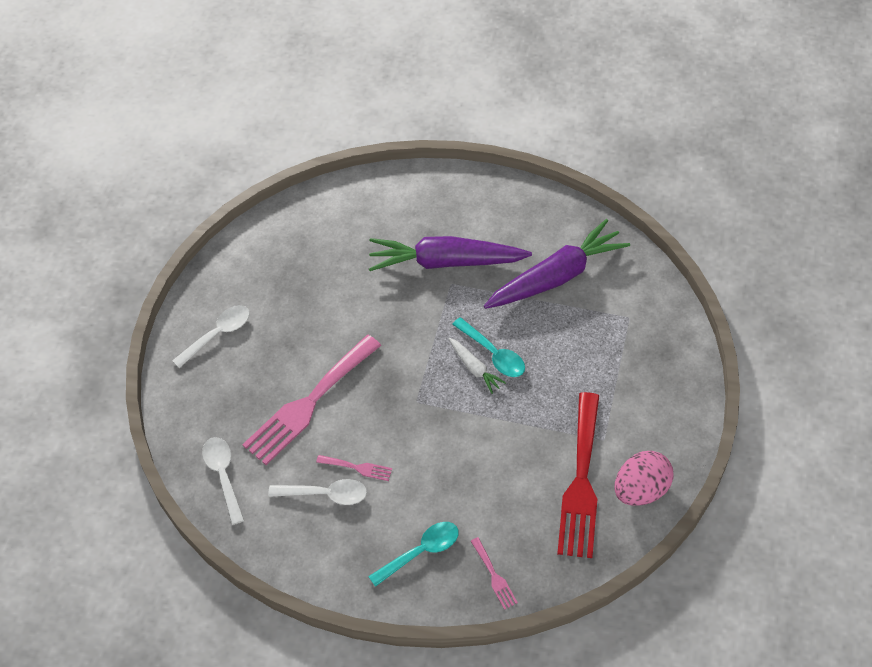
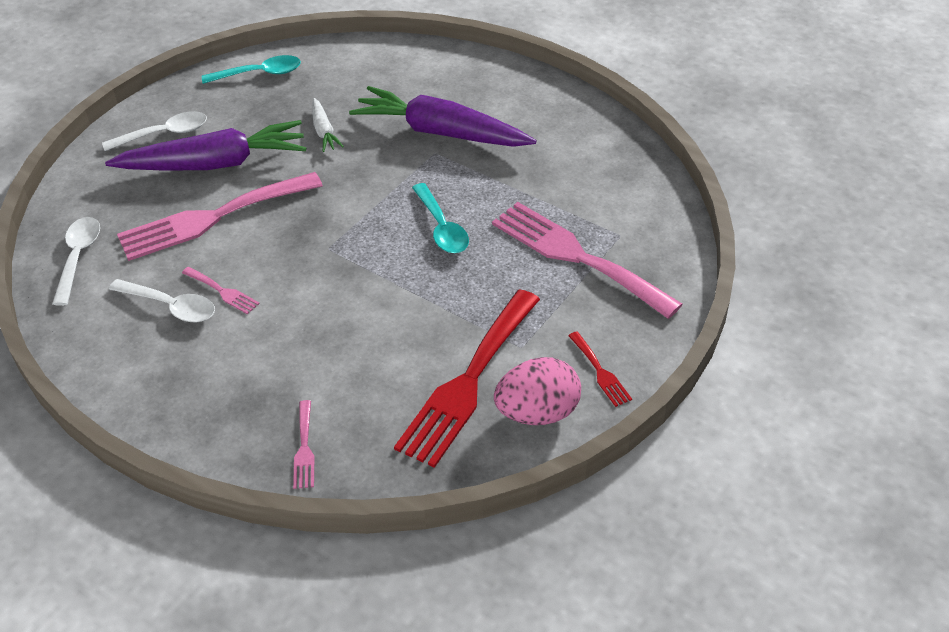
camera: 20 degrees right, 10 degrees down
(420, 552) = (236, 395): turquoise spoon -> turquoise spoon (259, 74)
(474, 368) = (412, 235): white carrot -> white carrot (324, 131)
(556, 276) = (557, 176): purple carrot -> purple carrot (215, 164)
(606, 347) = (576, 256): none -> pink fork
(668, 441) = (600, 372): none -> red fork

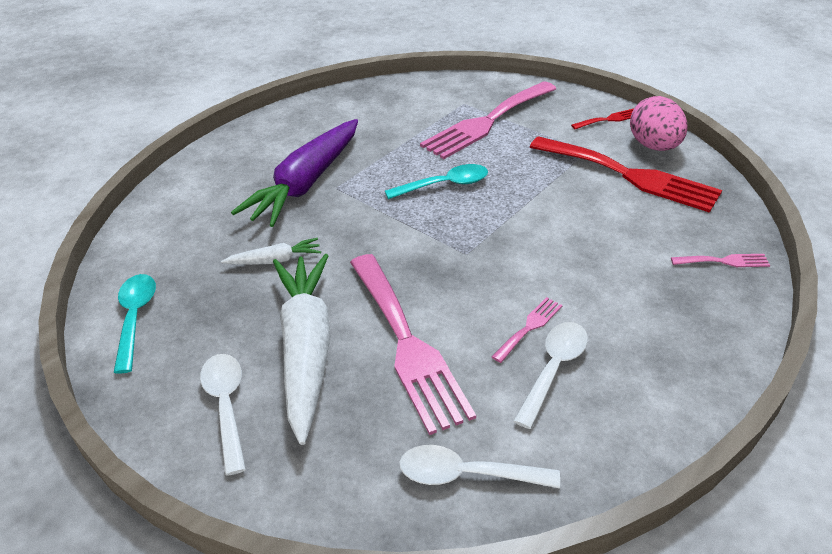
camera: 85 degrees left, 5 degrees down
(215, 164) = (306, 349): purple carrot -> white carrot

